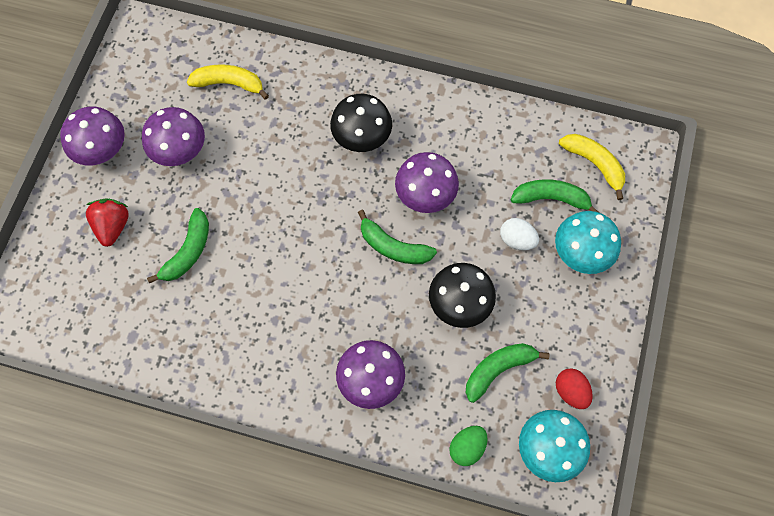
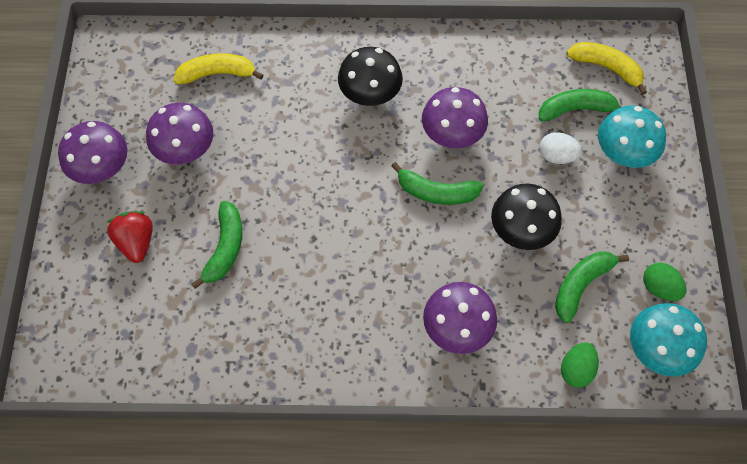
camera: 15 degrees left, 5 degrees down
(570, 391) = (659, 288): red egg -> green egg

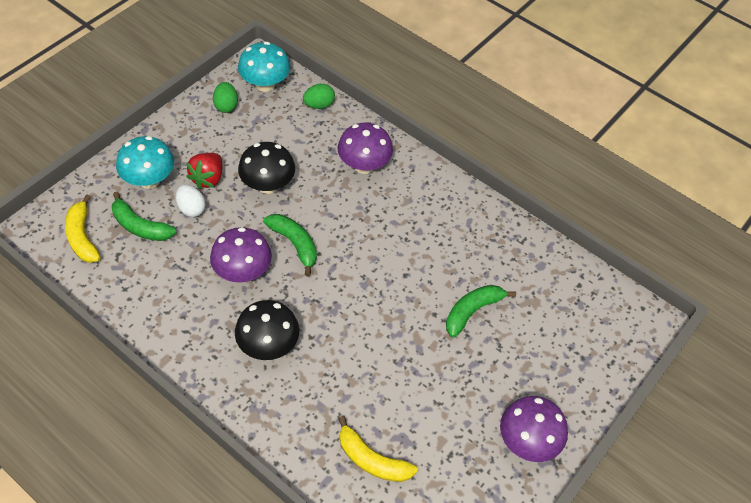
camera: 145 degrees left, 10 degrees down
(136, 242) = (535, 361): red strawberry -> red strawberry (208, 178)
(186, 151) = (449, 407): purple mushroom -> none
(581, 285) = (267, 136): green banana -> none

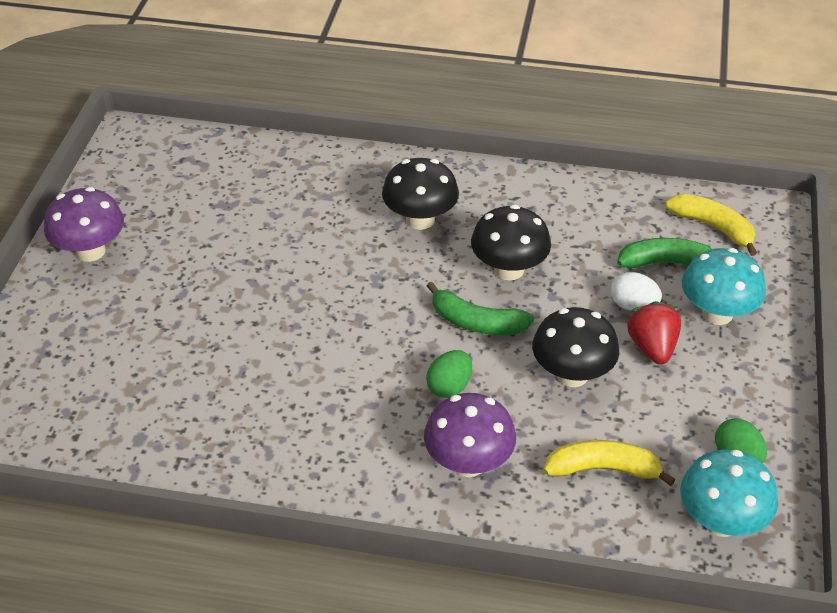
camera: 155 degrees right, 10 degrees down
(243, 272) = (509, 270): purple mushroom -> black mushroom
(319, 105) = (611, 528): green egg -> green egg (449, 387)
(372, 460) = (248, 179): yellow banana -> yellow banana (603, 469)
(472, 311) = (209, 344): green banana -> none

